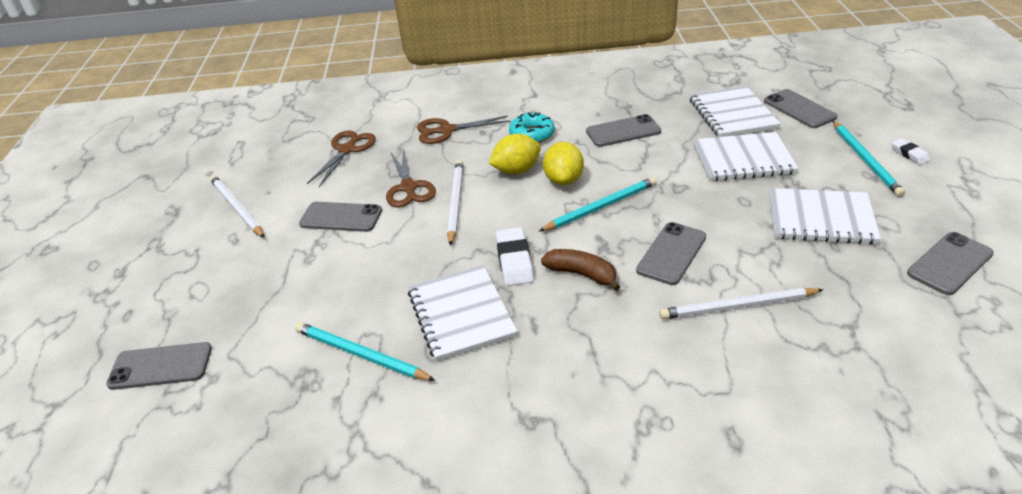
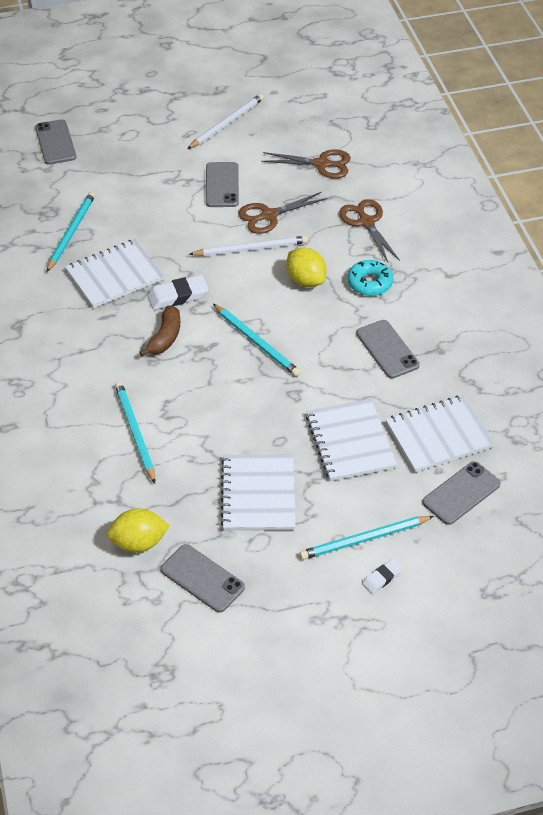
camera: 75 degrees right, 10 degrees up
(563, 180) = (295, 313): yellow lemon -> yellow lemon (139, 542)
(671, 253) = (197, 391): grey phone -> none
(737, 306) = (135, 432): white pencil -> turquoise pencil

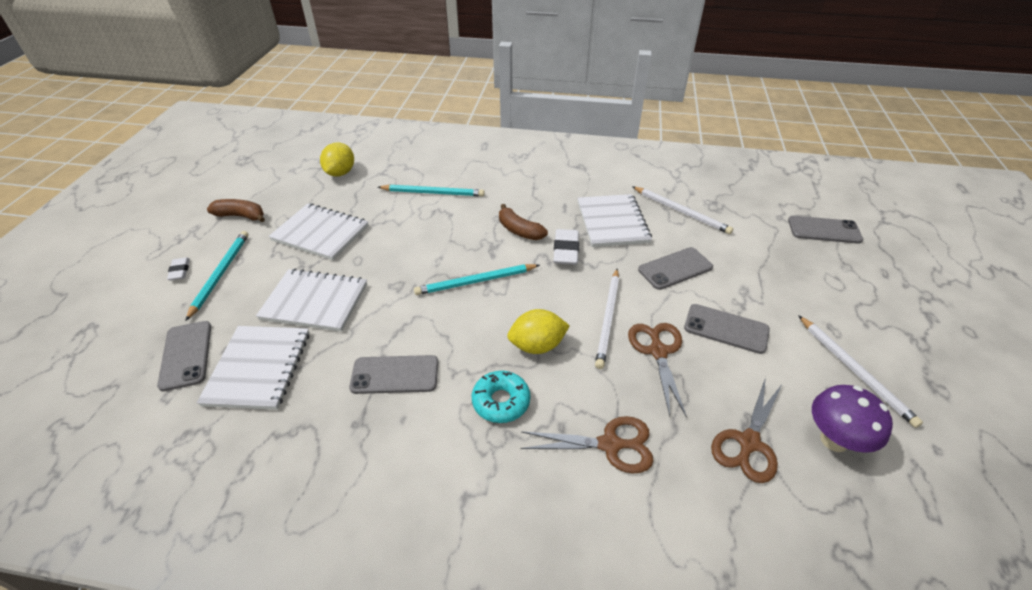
camera: 115 degrees right, 5 degrees down
(71, 232) = (681, 212): turquoise pencil -> white pencil
(202, 578) = (285, 190): grey phone -> grey phone (675, 268)
(272, 588) = (241, 216): none -> brown banana
(295, 130) = (834, 440): none -> purple mushroom

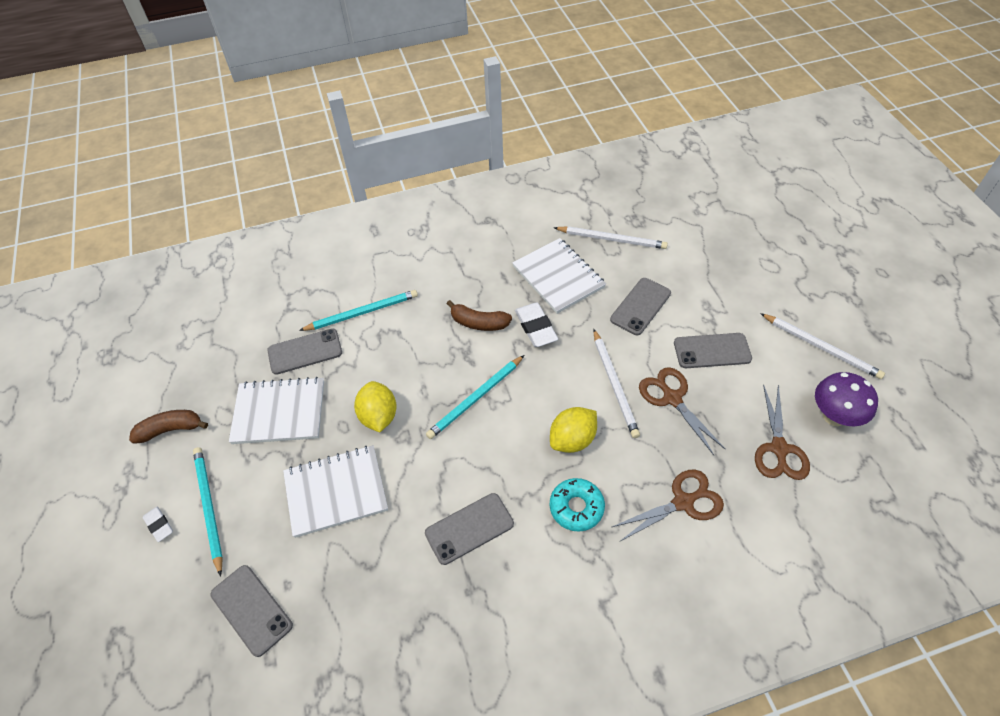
camera: 25 degrees left, 10 degrees up
(258, 368) = (336, 586): white notebook -> none
(340, 173) = (241, 328): yellow lemon -> yellow lemon (378, 416)
(824, 230) = (738, 212): grey phone -> grey phone (305, 351)

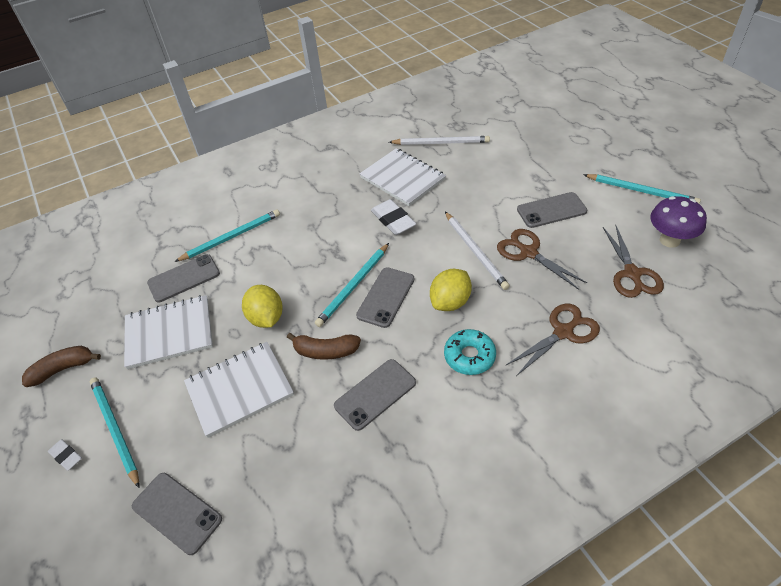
camera: 10 degrees left, 5 degrees down
(478, 323) = (341, 226): brown banana -> brown banana (325, 351)
(640, 306) = (480, 188): grey phone -> grey phone (386, 297)
(821, 347) = (641, 191): white pencil -> turquoise pencil

